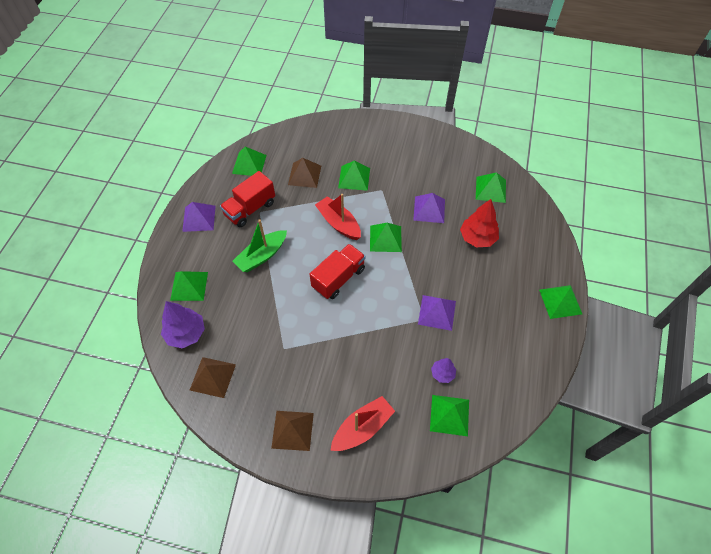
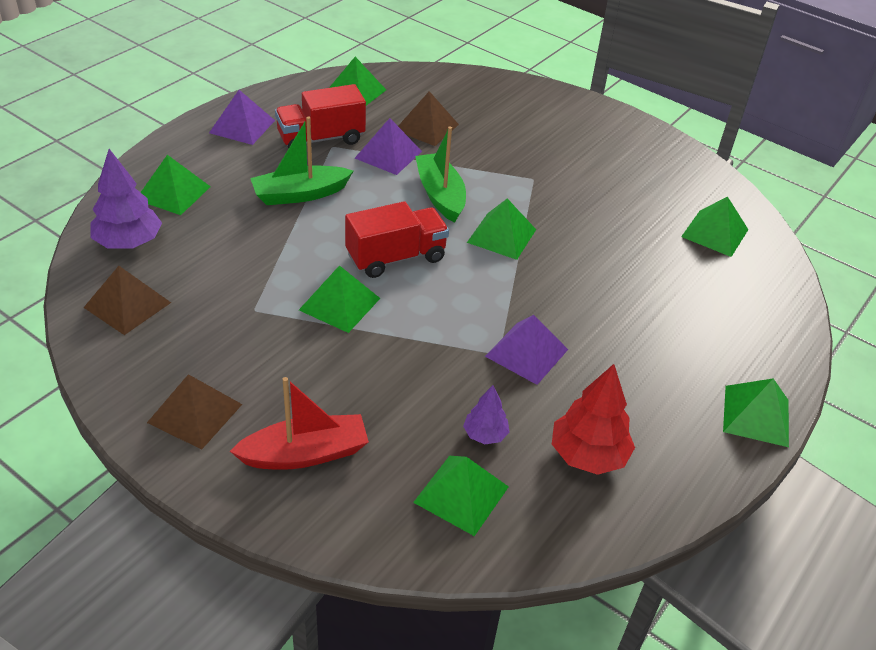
camera: 20 degrees right, 15 degrees down
(339, 223) = (440, 195): red boat -> green boat
(354, 178) = (499, 152): green pyramid -> green pyramid (339, 304)
(429, 209) = (595, 224): purple pyramid -> purple pyramid (388, 154)
(477, 238) = (655, 284): red tree -> red tree (588, 455)

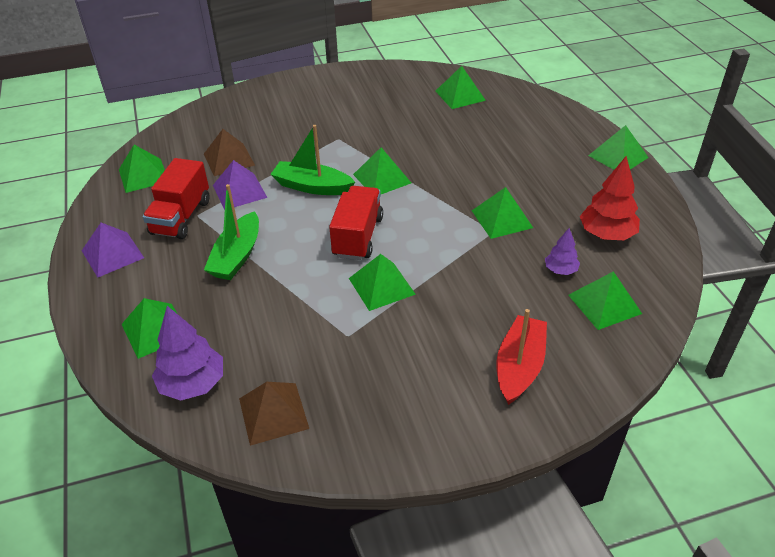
camera: 50 degrees left, 0 degrees up
(195, 413) = (434, 415): brown pyramid -> none
(527, 352) = (502, 219): purple pyramid -> green pyramid

